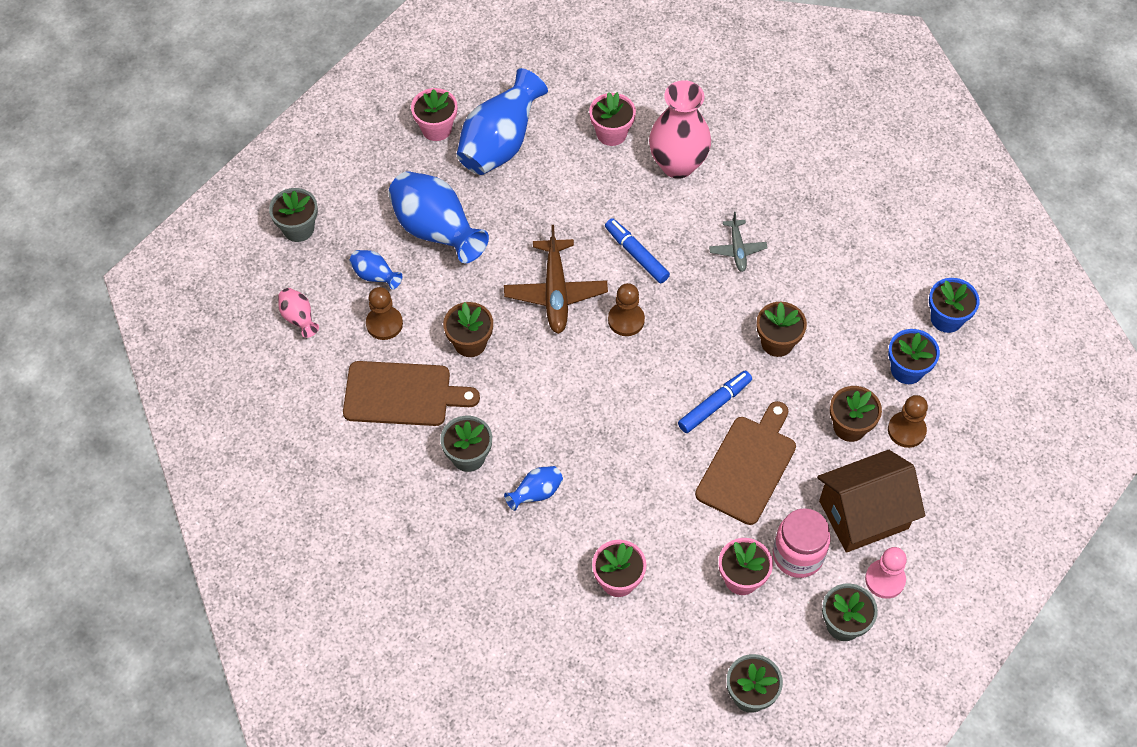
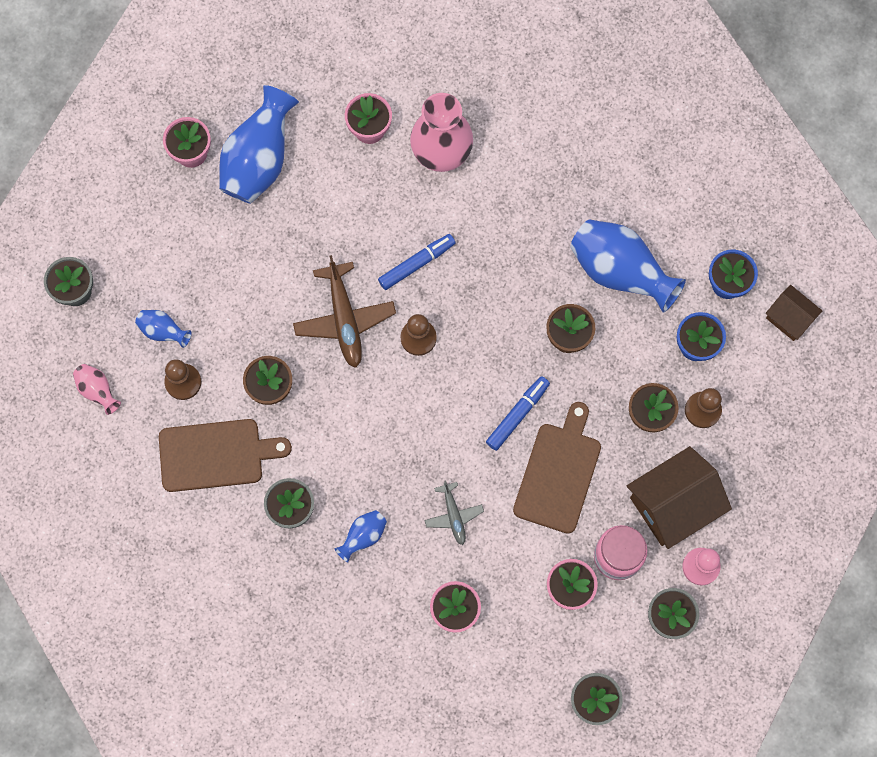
camera: 10 degrees left, 15 degrees up
(436, 231) = (214, 271): blue vase -> blue vase (620, 272)
(636, 254) = (416, 264): blue marker -> blue marker turned 105 degrees clockwise
(737, 249) = (515, 241): grey plane -> grey plane (453, 515)
(1007, 359) = (789, 318): none -> brown house

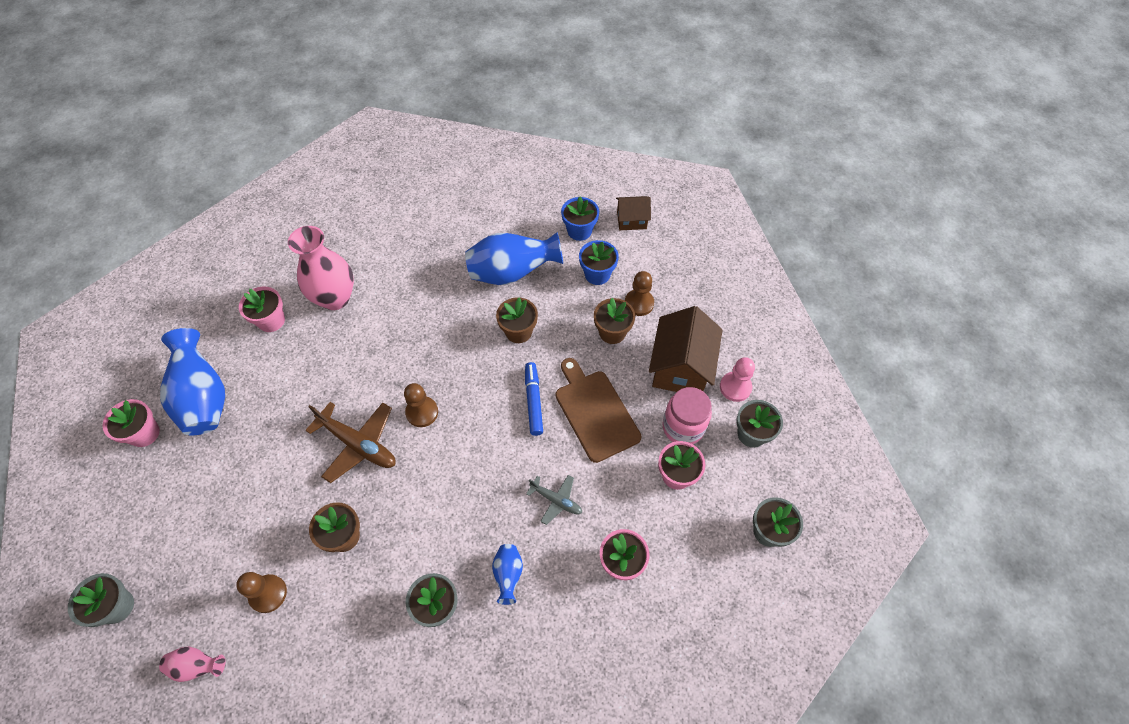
camera: 45 degrees left, 15 degrees down
(163, 331) = (220, 571): blue vase -> none
(216, 455) = (341, 623): brown cutting board -> none
(416, 264) = (378, 370): blue marker -> none

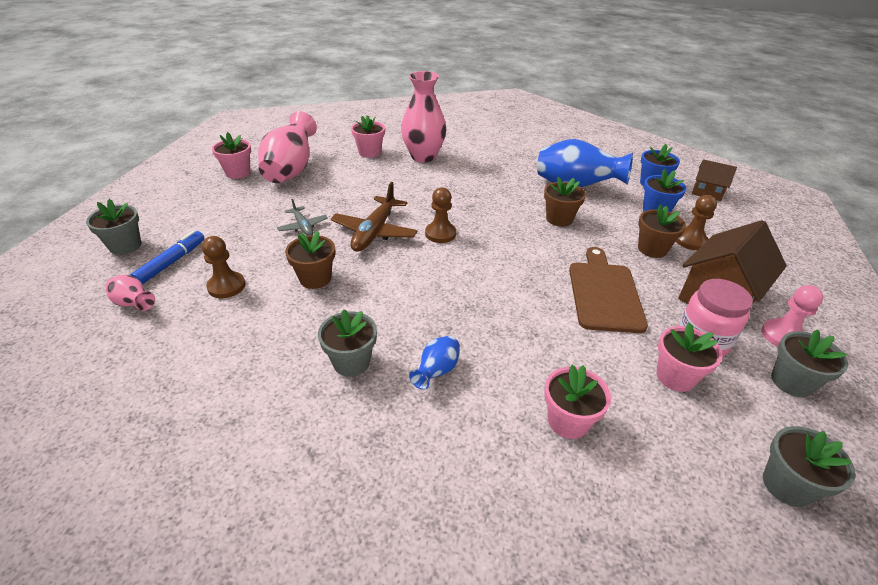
camera: 30 degrees right, 20 degrees down
(204, 398) = (291, 171): blue vase -> pink vase
(358, 444) = (374, 232): brown plane -> brown plane turned 45 degrees clockwise
(533, 401) = (545, 263): blue marker -> blue marker (172, 262)
(556, 500) = (524, 338): grey plane -> grey plane (303, 226)

